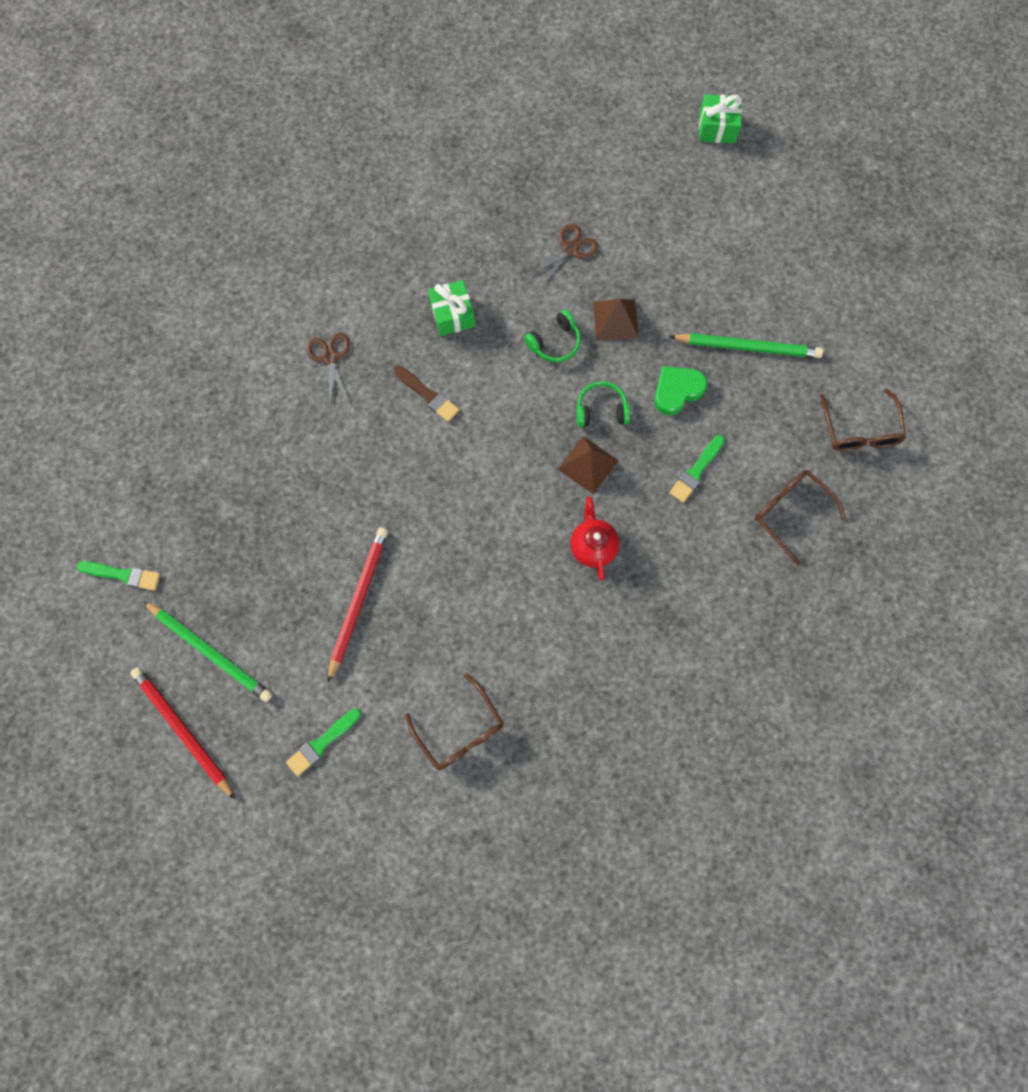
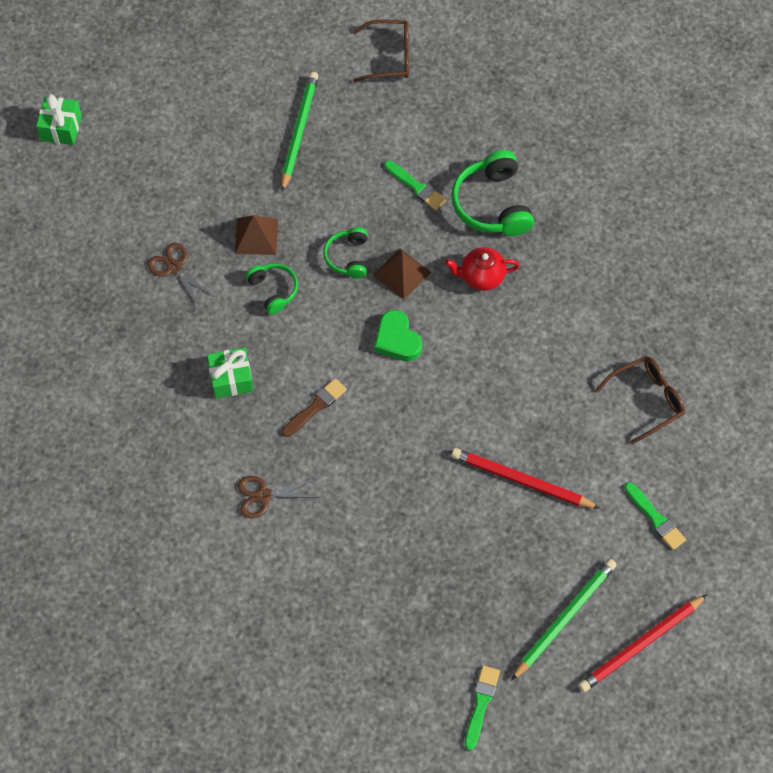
camera: 85 degrees left, 10 degrees down
(677, 391) = (336, 193): green heart -> green heart (397, 339)
(685, 552) = (492, 204): none -> green headphones
(790, 513) = (462, 119): brown glasses -> none

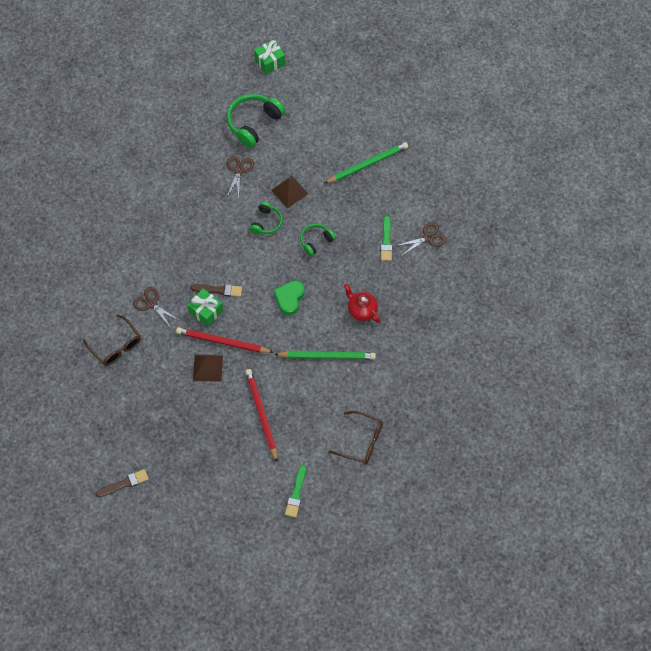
camera: 50 degrees right, 0 degrees up
(231, 379) = (201, 241): green gift -> green gift (206, 311)
(390, 57) = (452, 171): brown glasses -> brown glasses (116, 346)
(401, 273) = (329, 272): brown pyramid -> brown pyramid (207, 368)
(451, 143) = (428, 238): none -> brown scissors
(481, 704) = (124, 483): green brush -> brown brush
(492, 204) = (410, 284): green headphones -> green headphones (253, 123)
(564, 618) = (202, 489): green pencil -> green pencil (327, 356)
(641, 645) = (218, 537): red pencil -> red pencil (222, 342)

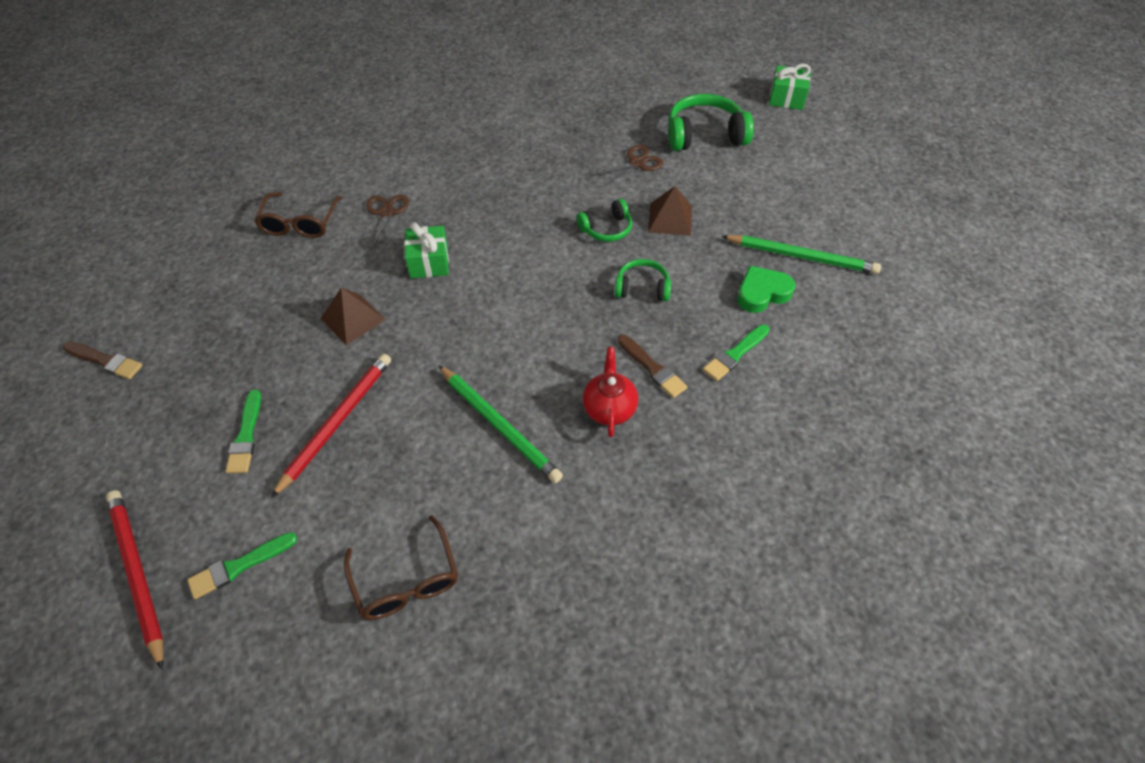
camera: 45 degrees right, 10 degrees down
(219, 290) = (470, 253): brown brush -> brown brush (652, 368)
(222, 342) = (404, 306): red pencil -> red pencil (137, 574)
(232, 453) = (246, 436): none -> green brush
(289, 298) = (536, 322): green heart -> green heart (762, 293)
(428, 238) = (801, 394): brown scissors -> none

